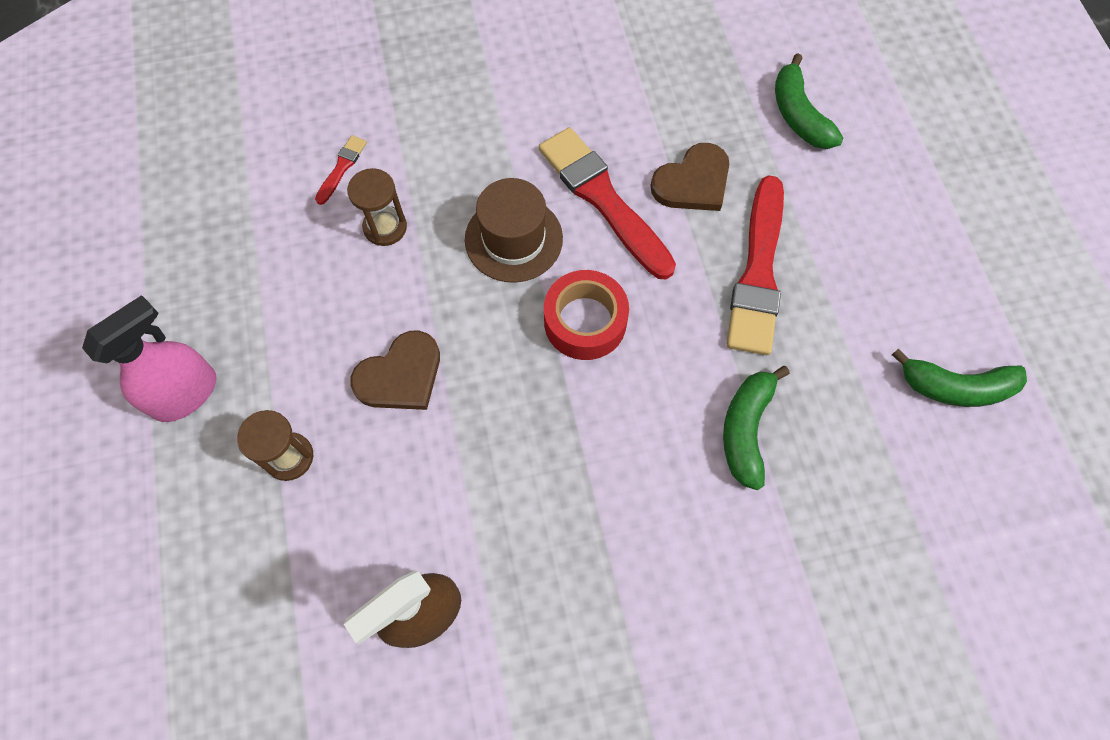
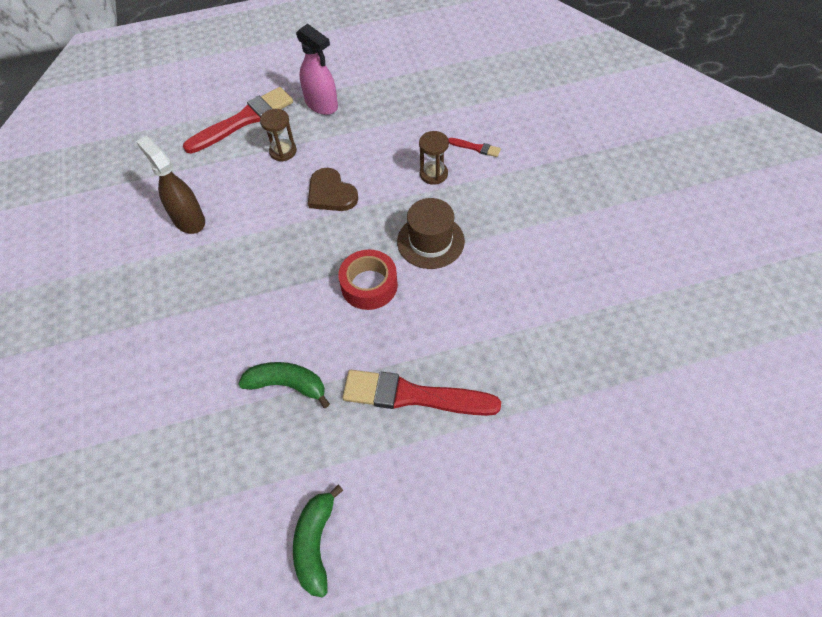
camera: 90 degrees right, 10 degrees down
(603, 199) = (468, 291): red brush -> red brush (243, 120)
(693, 182) = (491, 350): brown heart -> none
(798, 115) = (571, 432): green banana -> none

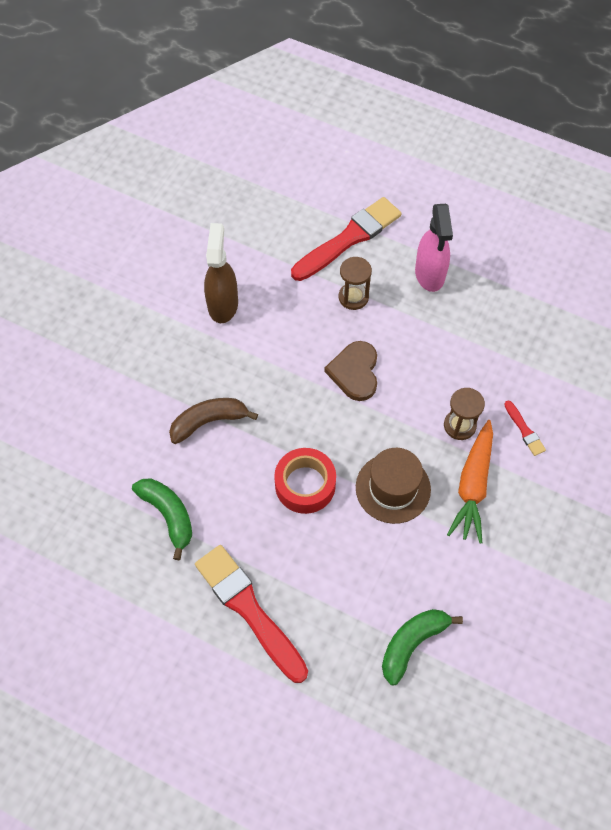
camera: 40 degrees right, 5 degrees up
(243, 120) = (349, 238): red brush -> red brush turned 45 degrees counterclockwise
(255, 300) = (208, 422): none -> brown banana
(315, 544) = (79, 654): green banana -> green banana (412, 643)
(479, 201) = (473, 486): none -> orange carrot

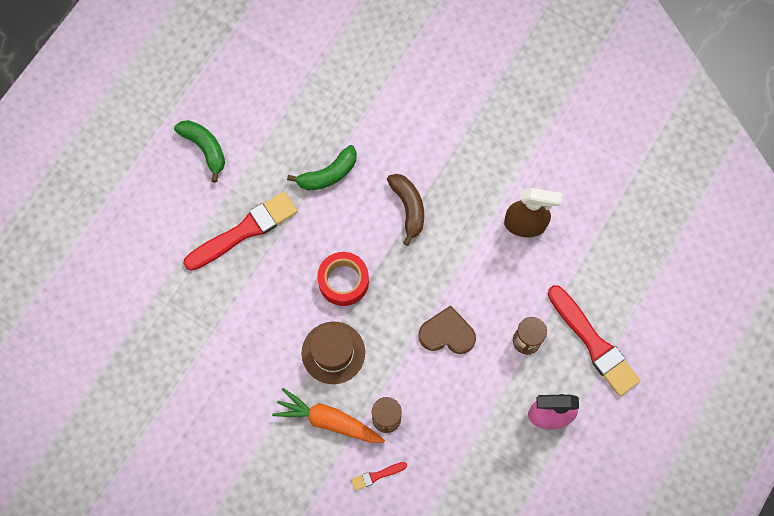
camera: 95 degrees right, 10 degrees up
(412, 643) = (201, 351): green banana -> green banana (205, 148)

